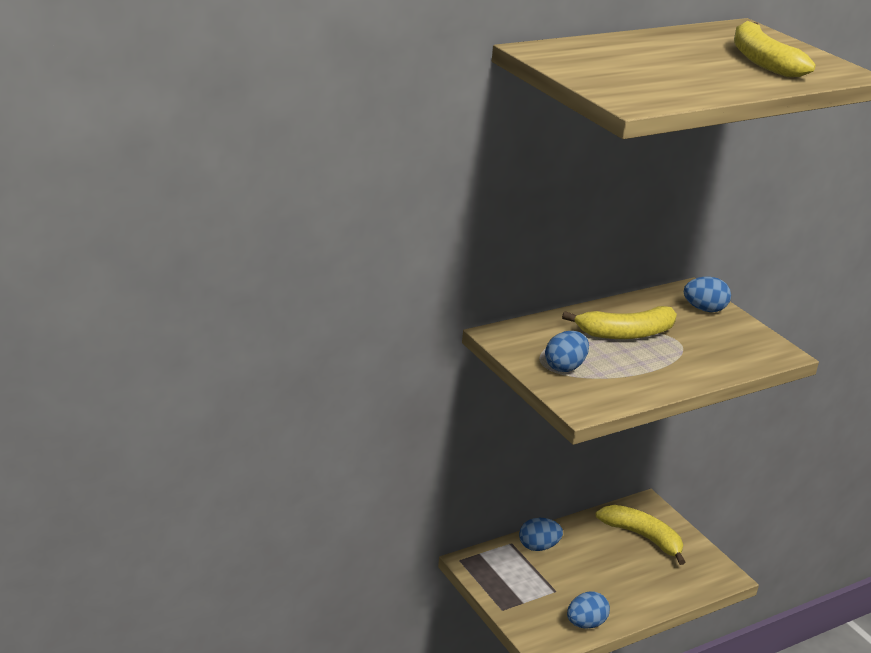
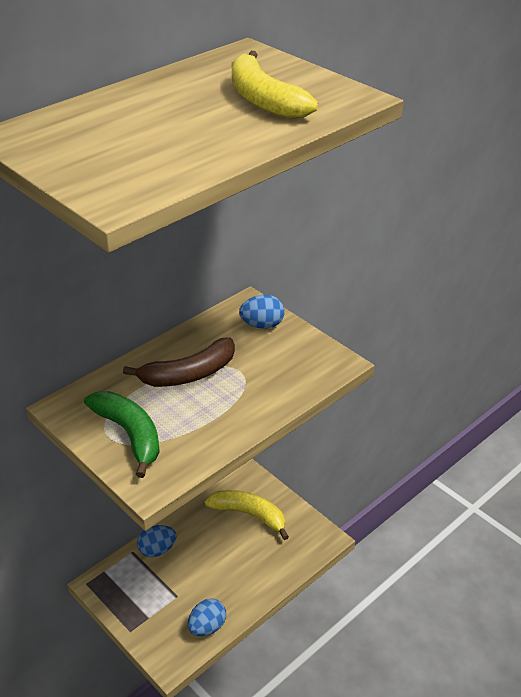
camera: 10 degrees left, 10 degrees up
(565, 367) = (130, 434): blue egg -> green banana
(626, 333) = (189, 374): yellow banana -> brown banana

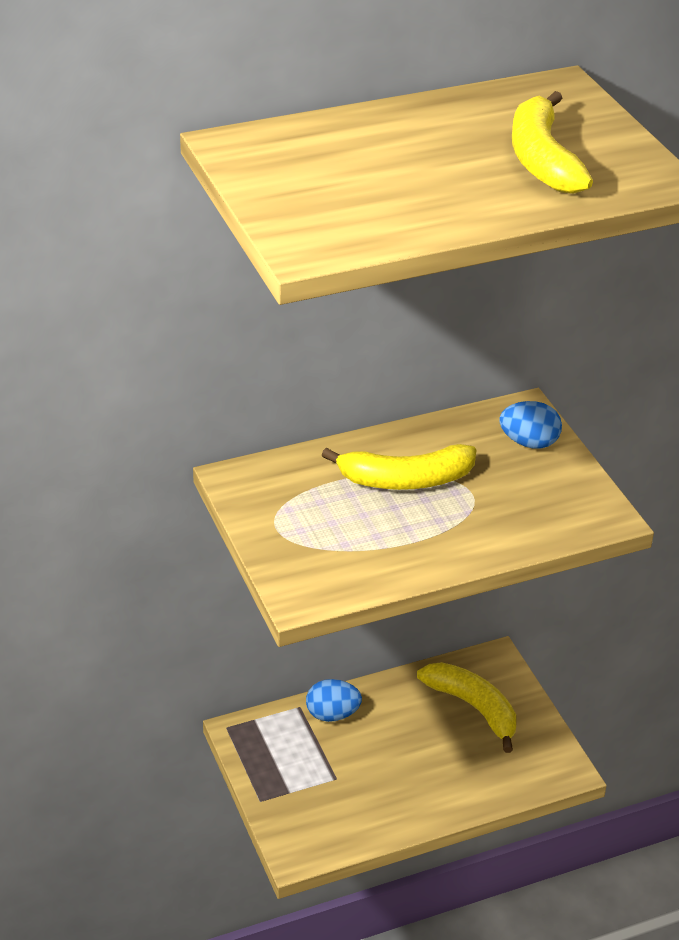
camera: 20 degrees right, 0 degrees up
(130, 434) = (302, 532): green banana -> none
(189, 374) = (405, 480): brown banana -> yellow banana
(207, 627) = (360, 827): blue egg -> none

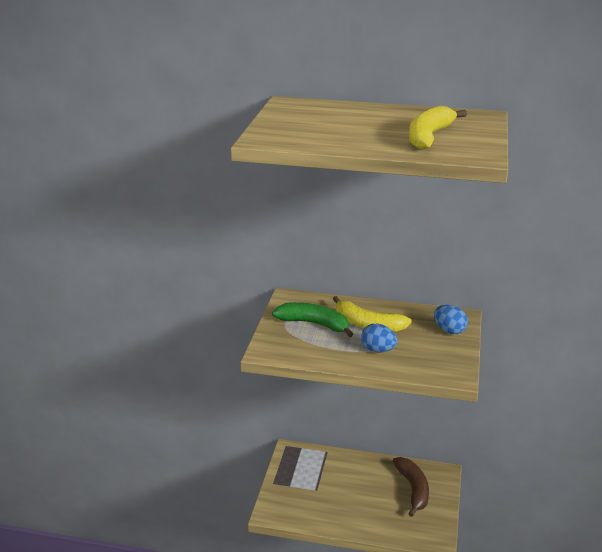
camera: 35 degrees right, 10 degrees down
(325, 512) = (314, 324): none -> green banana
(332, 714) = (339, 461): blue egg -> blue egg (378, 350)
(473, 707) = (413, 489): yellow banana -> brown banana

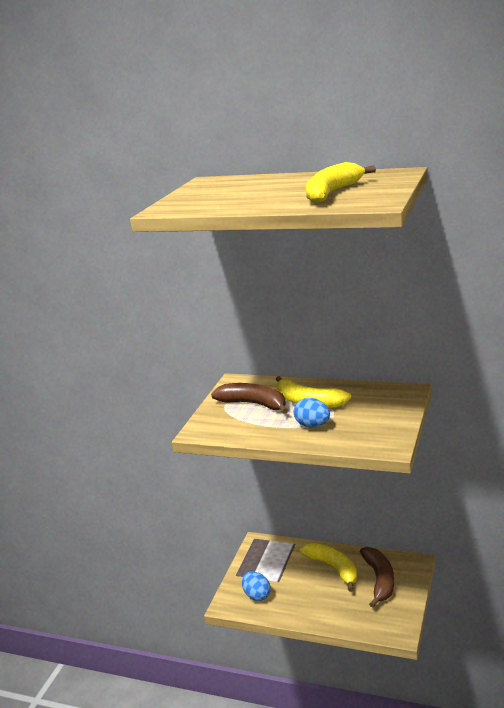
camera: 10 degrees right, 5 degrees down
(314, 324) = (254, 404): green banana -> brown banana
(368, 477) = (333, 568): none -> yellow banana
(449, 330) = (392, 404): blue egg -> blue egg (257, 595)

